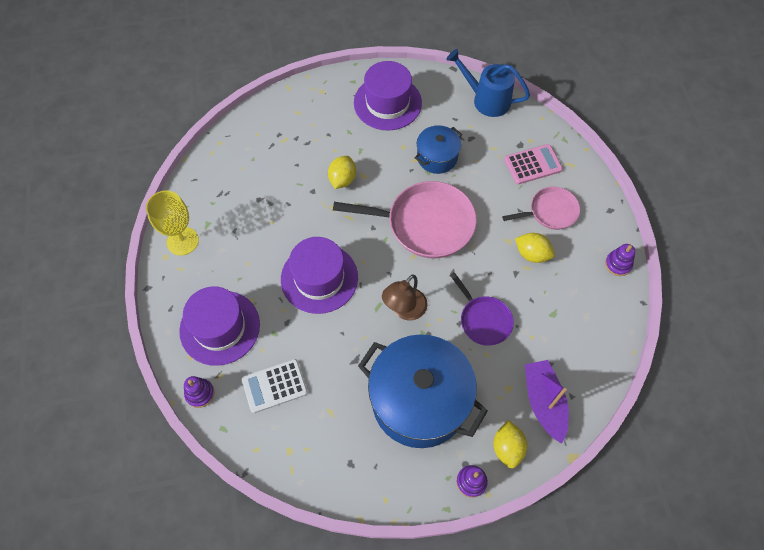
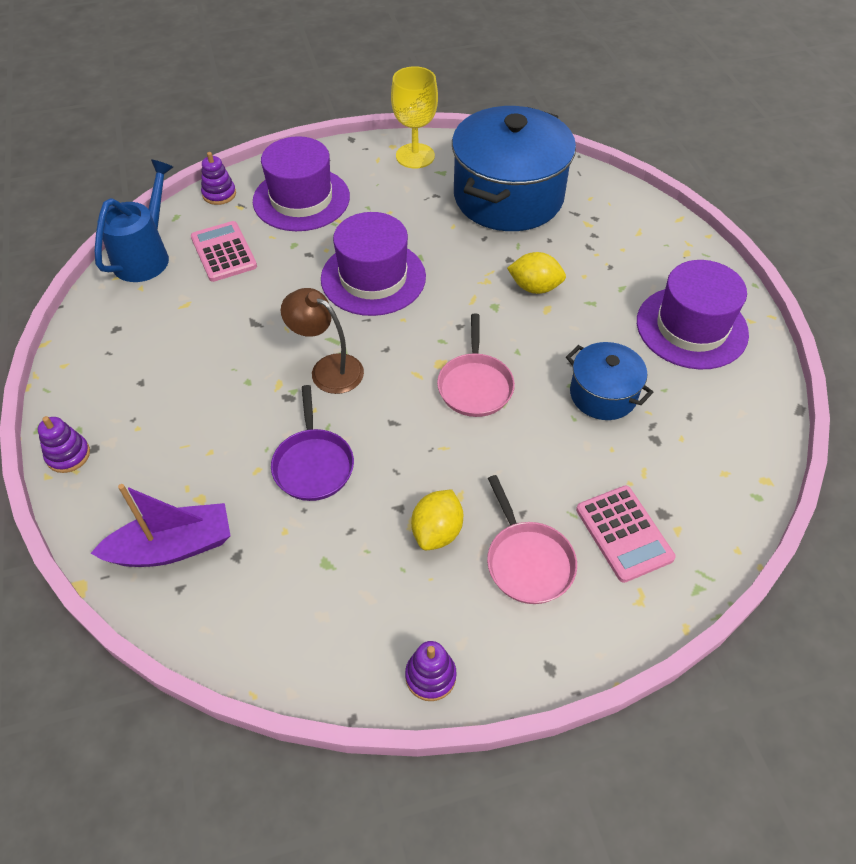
camera: 85 degrees right, 10 degrees down
(274, 386) = (224, 252): white calculator -> pink calculator
(419, 401) = (190, 392): blue pot -> blue pot (508, 197)
(425, 224) = (475, 385): pink pan -> pink pan, size x0.57
(483, 320) = (313, 464): purple pan -> purple pan turned 60 degrees counterclockwise
(486, 99) = (748, 459): blue watering can -> blue watering can (146, 255)
(507, 448) = (108, 498): yellow lemon -> none

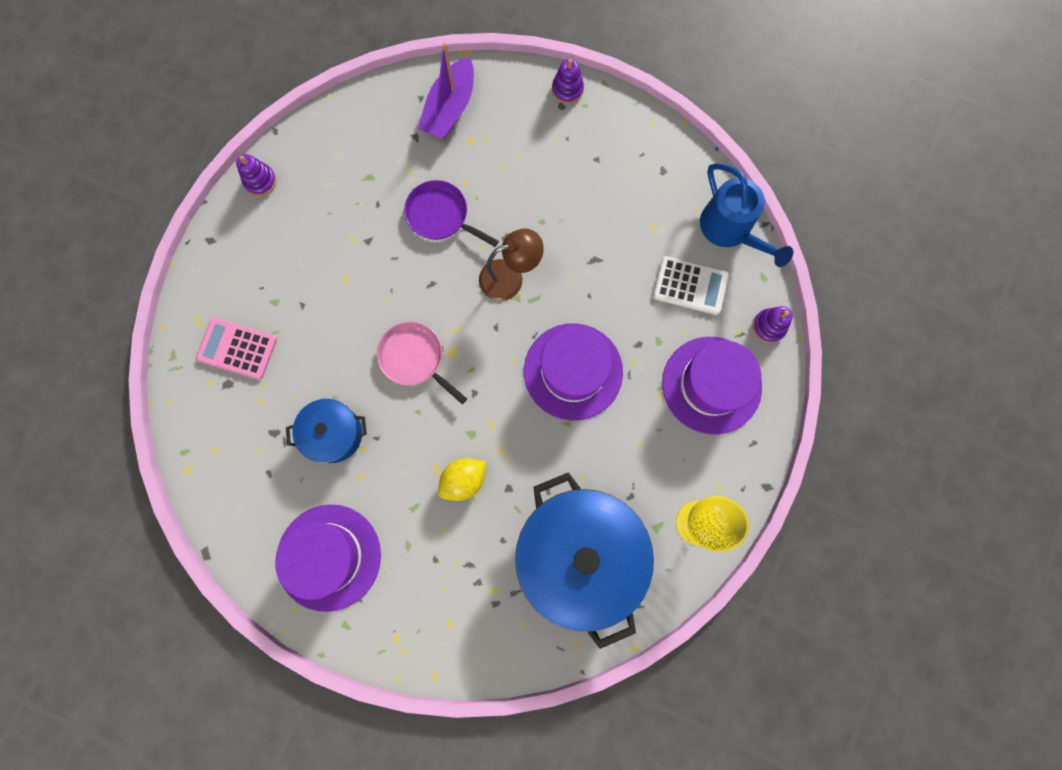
camera: 130 degrees right, 25 degrees up
(224, 252) = (690, 286): pink calculator -> white calculator
(437, 531) = (334, 248): yellow lemon -> none
(527, 561) = (272, 281): pink pan -> none

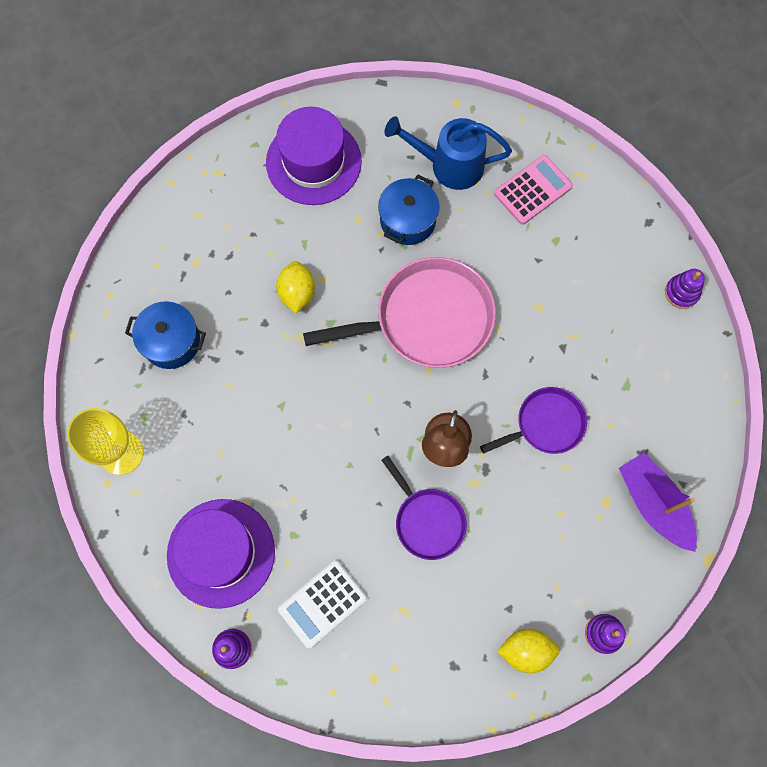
camera: 125 degrees right, 5 degrees down
(414, 358) = (427, 319): pink pan -> pink pan, size x1.76
(573, 371) = (321, 441): purple hat -> none
(576, 253) = (427, 520): none -> purple pan
(579, 555) = (171, 342): blue pot -> blue pot, size x0.50
(616, 131) = (525, 650): none -> yellow lemon
(730, 231) = (348, 686): blue watering can -> blue watering can (448, 165)

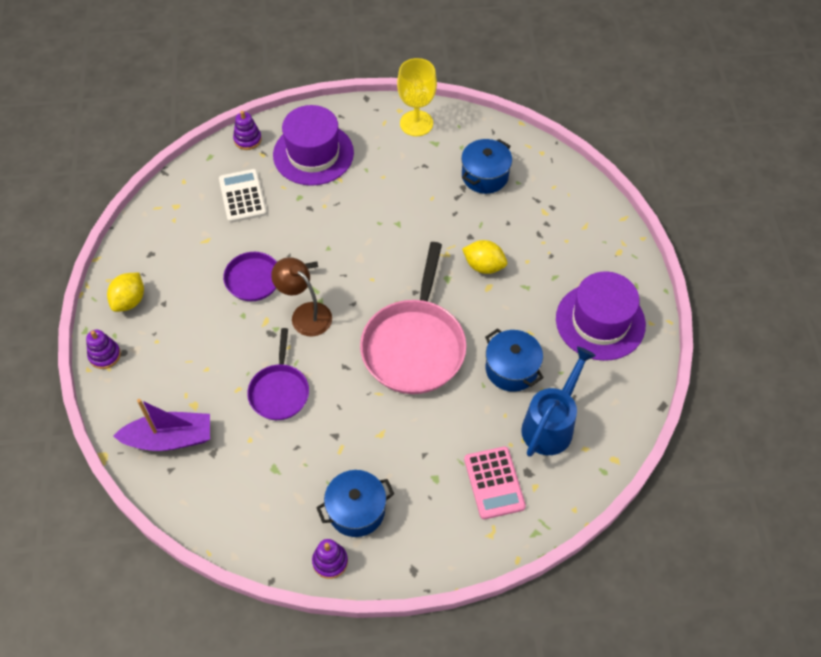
camera: 115 degrees right, 15 degrees down
(624, 293) = (356, 510): none -> blue pot

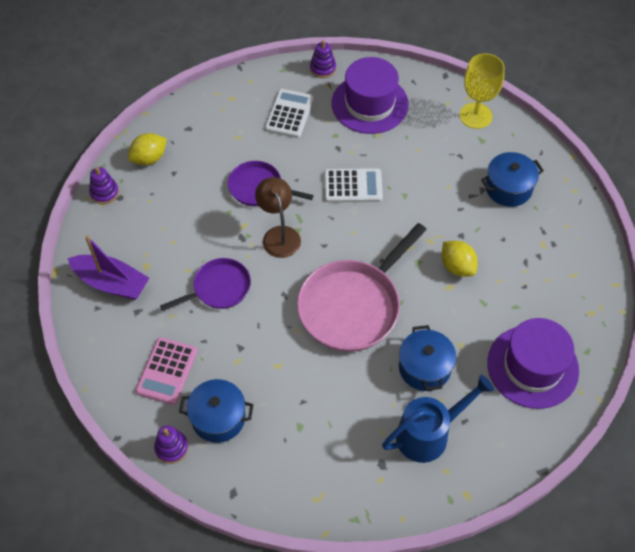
camera: 30 degrees right, 0 degrees up
(279, 391) = (218, 288): purple pan -> purple pan turned 150 degrees counterclockwise
(345, 237) = (353, 186): none -> white calculator
(494, 483) = (347, 457): pink calculator -> pink calculator (167, 371)

